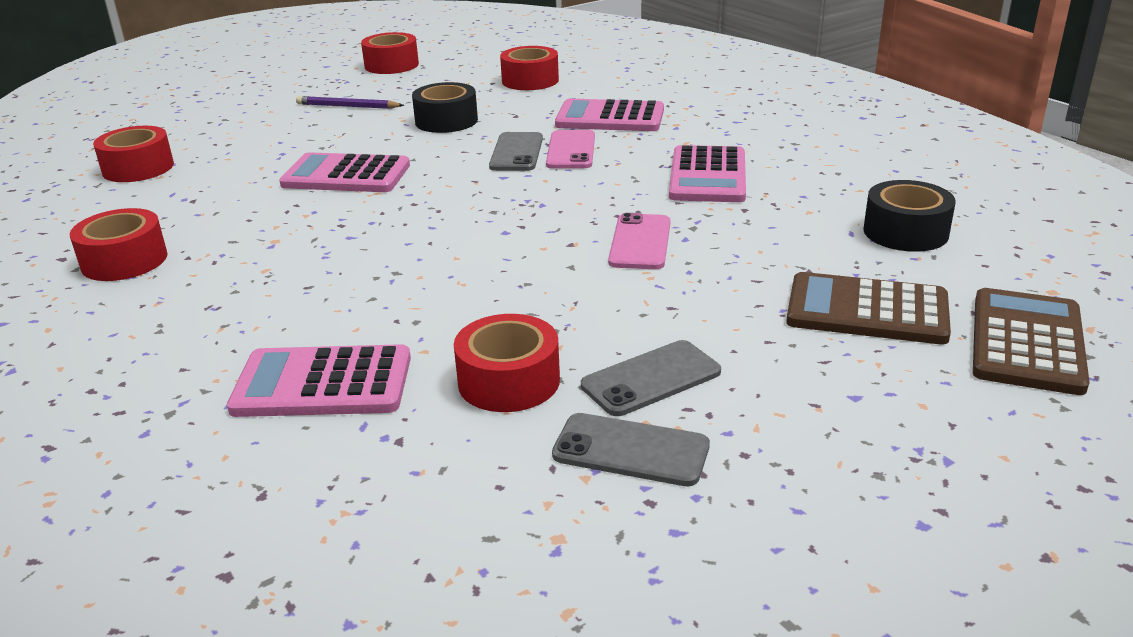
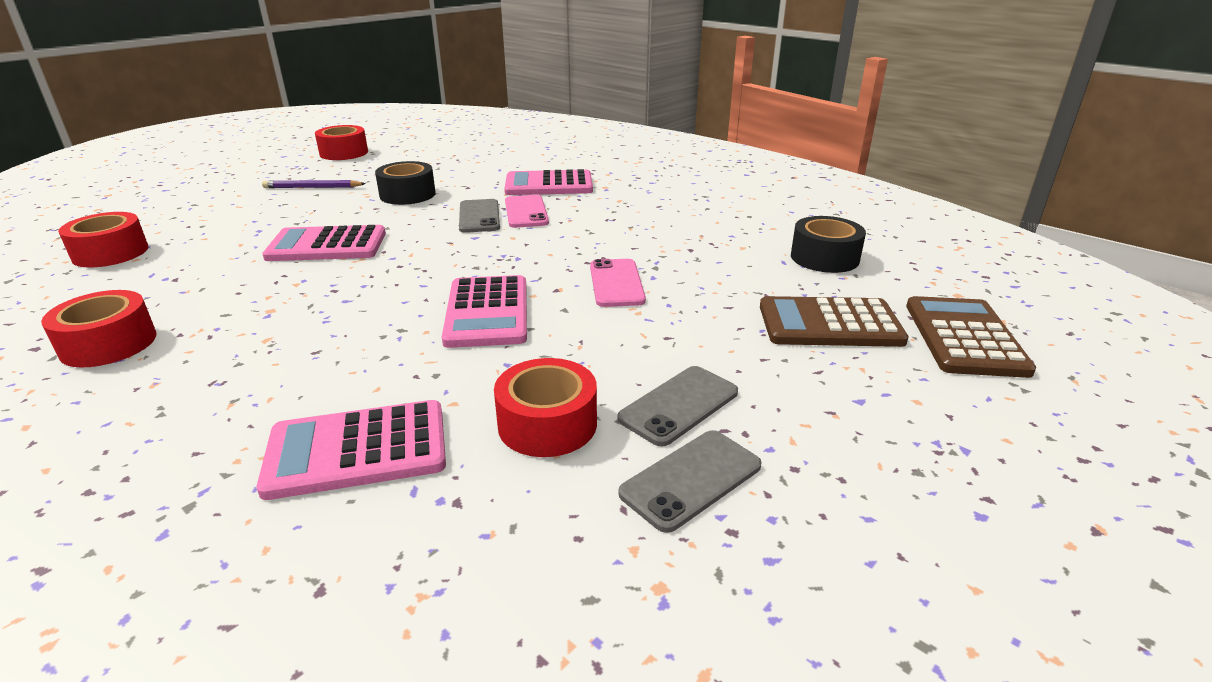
camera: 15 degrees left, 0 degrees up
(530, 80) = (470, 160): red tape -> none
(631, 450) = (691, 479): grey phone -> grey phone turned 45 degrees counterclockwise
(707, 176) = (648, 225): pink calculator -> pink calculator (487, 312)

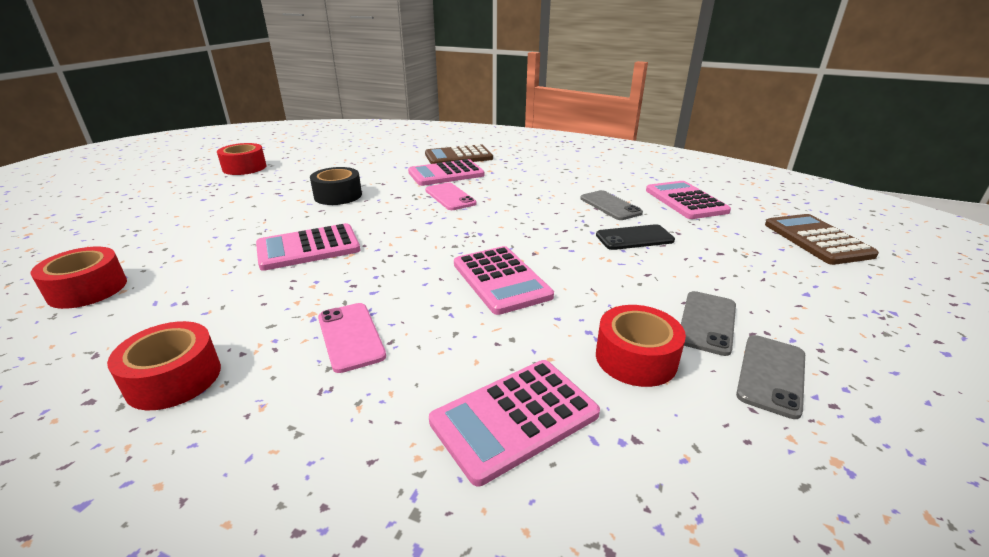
camera: 20 degrees left, 0 degrees up
(312, 187) = (244, 200): purple pencil -> none
(479, 216) = (416, 205): grey phone -> grey phone (610, 206)
(616, 283) = (572, 241): pink phone -> pink phone (351, 336)
(699, 292) = (634, 238): none -> black phone
(824, 258) = (685, 201): black tape -> pink calculator
(829, 324) = (735, 245): brown calculator -> brown calculator (458, 156)

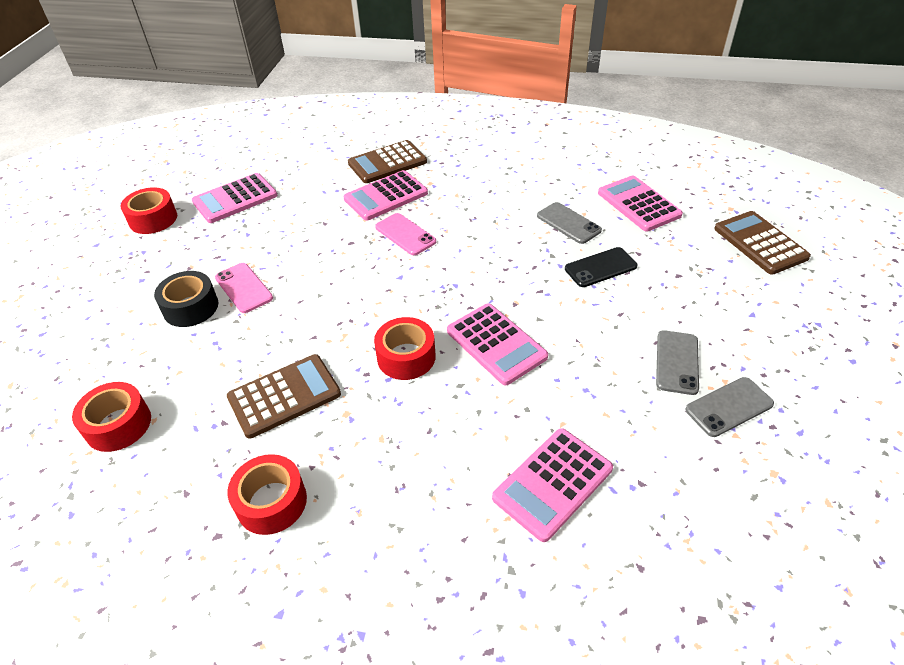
camera: 10 degrees left, 15 degrees up
(260, 290) = (284, 396): none -> brown calculator
(308, 248) = (298, 334): pink calculator -> pink calculator (235, 199)
(338, 195) = (286, 251): black tape -> black tape (191, 307)
(351, 336) = (394, 432): pink phone -> pink phone (244, 288)
(636, 358) = (628, 410): red tape -> red tape (406, 357)
(771, 375) = (729, 407): grey phone -> grey phone turned 45 degrees clockwise

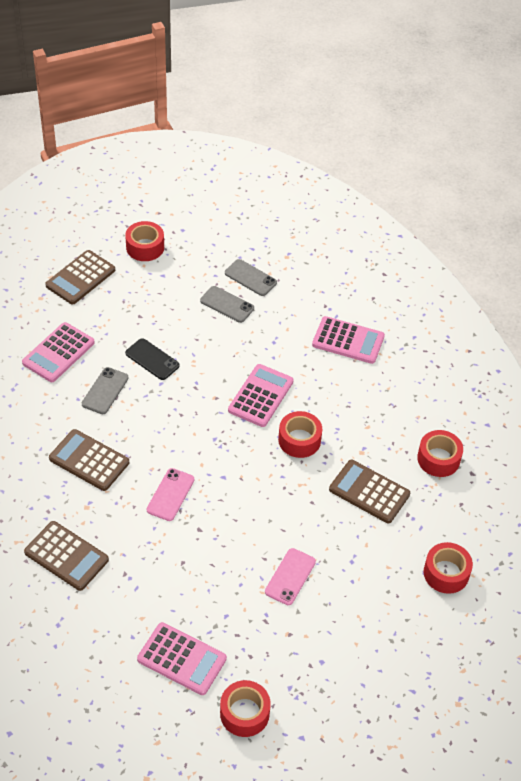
camera: 120 degrees left, 5 degrees up
(191, 307) = (329, 601): black tape -> none
(386, 196) = (122, 533): pink calculator -> none
(482, 195) = (89, 460): none -> brown calculator
(677, 362) = (227, 304): grey phone -> grey phone turned 45 degrees clockwise
(814, 311) = (145, 247): none -> red tape

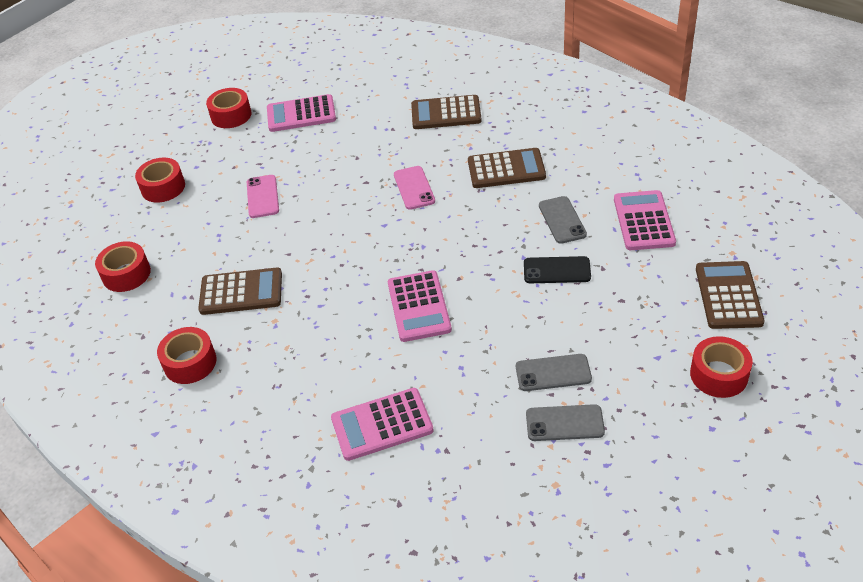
camera: 150 degrees right, 5 degrees down
(299, 440) = (344, 293): red tape -> red tape (163, 187)

